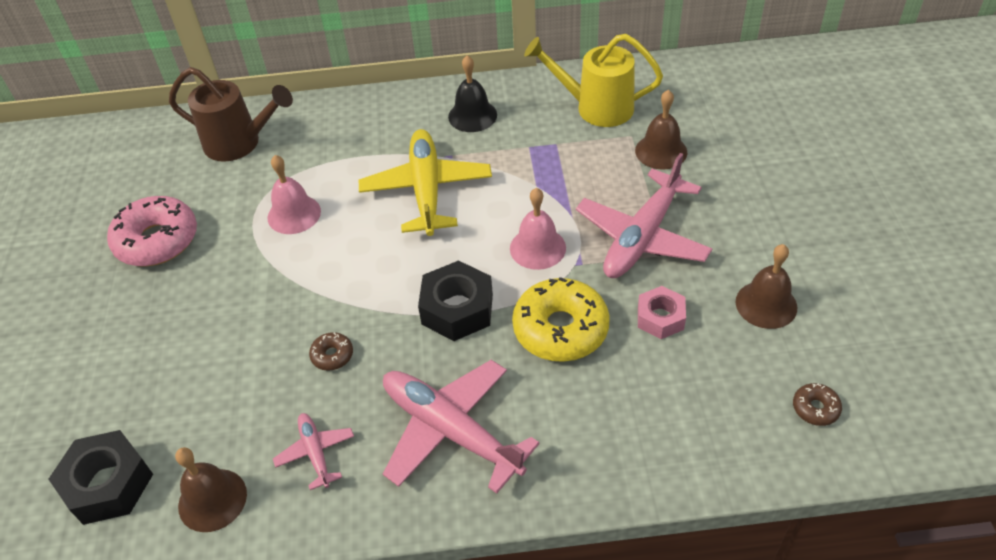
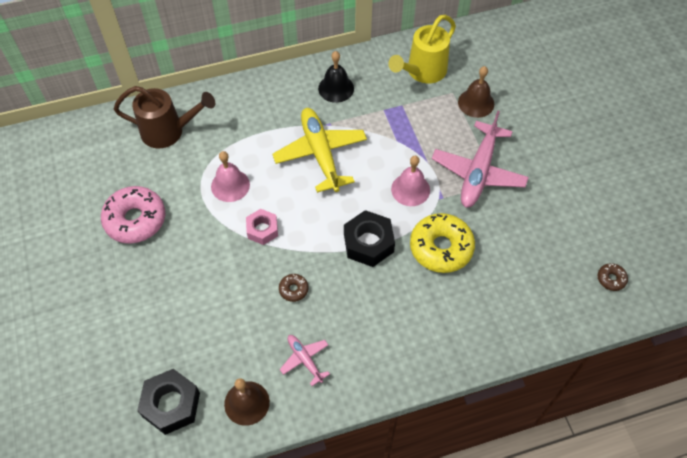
camera: 15 degrees left, 10 degrees up
(451, 431) = (389, 330): pink plane -> none
(596, 108) = (422, 72): yellow watering can -> yellow watering can turned 45 degrees counterclockwise
(660, 318) = (503, 230): pink nut -> pink nut (262, 230)
(766, 304) = (568, 211): brown bell -> none

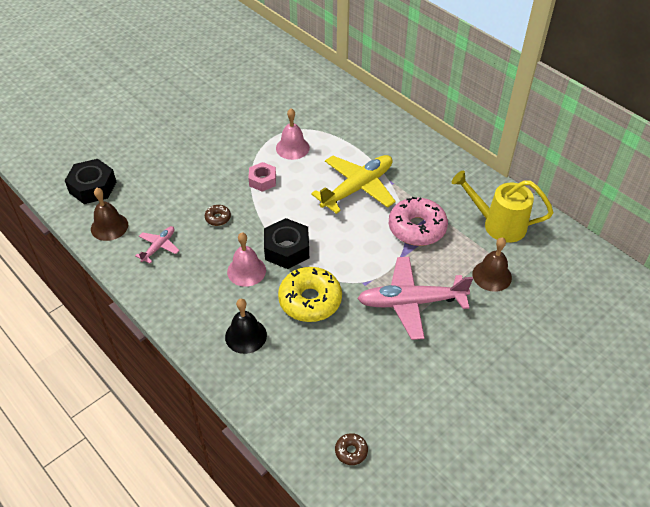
camera: 65 degrees right, 10 degrees down
(135, 220) = (232, 111): pink donut -> pink donut (417, 228)
(169, 131) = (320, 97): brown watering can -> none
(336, 88) = (433, 174): black bell -> black bell (246, 335)
(410, 189) = (359, 259): pink bell -> pink bell (246, 271)

